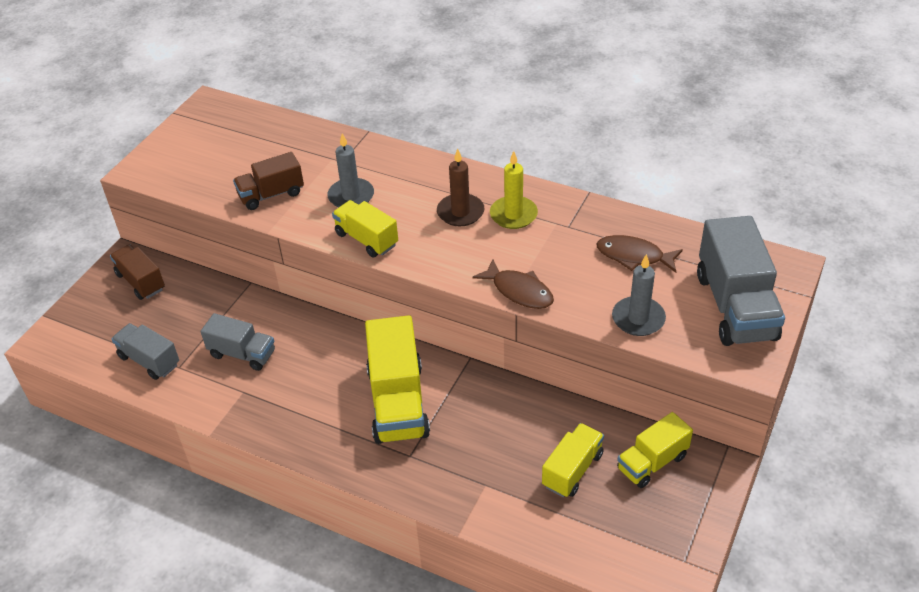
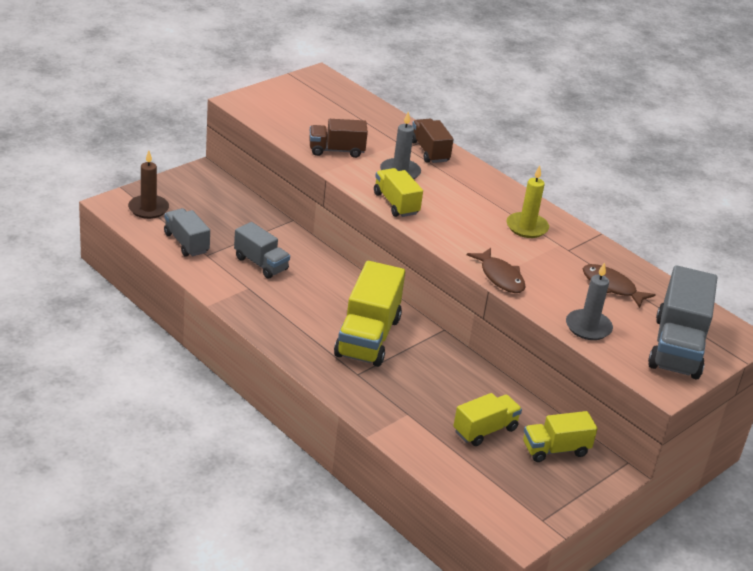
camera: 15 degrees right, 10 degrees down
(141, 281) = (206, 190): brown truck -> brown truck (429, 151)
(460, 212) = (483, 211): brown candle -> brown candle (148, 209)

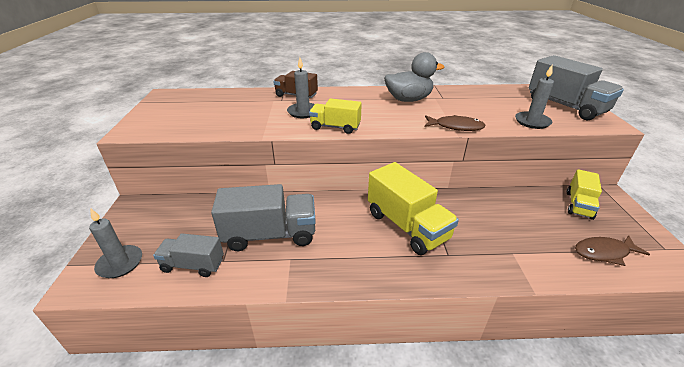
camera: 45 degrees left, 0 degrees up
(148, 209) = (120, 263): brown candle -> grey candle
(261, 263) = (270, 235): grey truck -> grey truck, size x1.68
(336, 150) = (247, 122): brown truck -> none
(485, 430) = (547, 224): yellow truck -> none
(527, 227) = (408, 99): yellow candle -> grey duck
(611, 287) = (491, 100): brown fish -> brown fish (604, 252)

